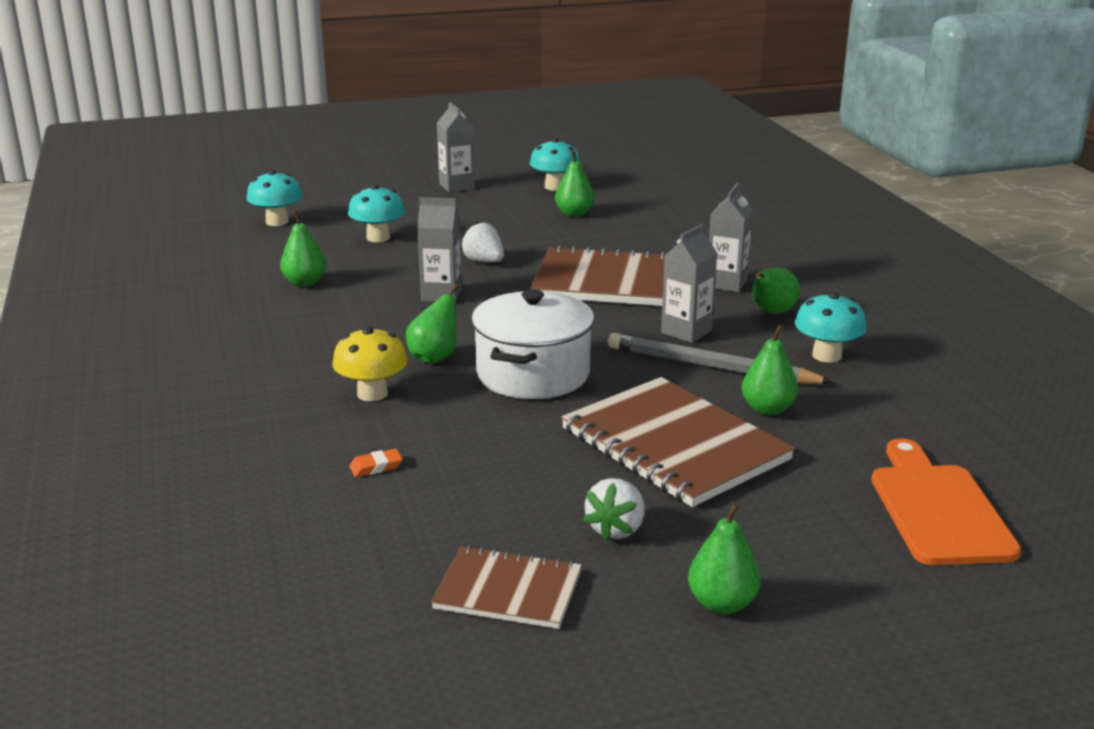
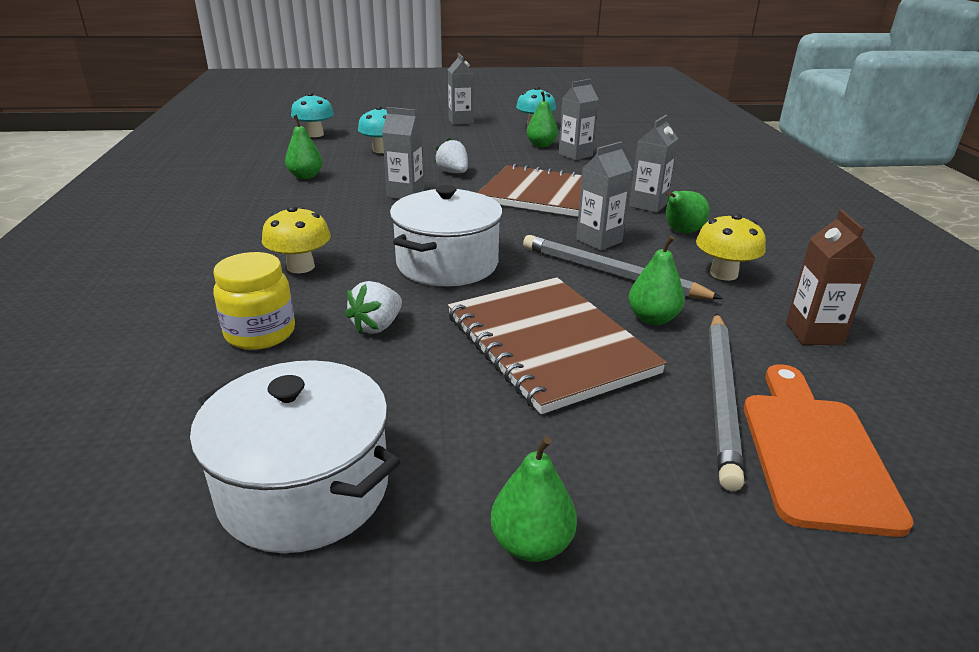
camera: 10 degrees right, 5 degrees up
(376, 467) = (260, 333): orange eraser -> yellow jar
(435, 357) = (371, 242): green pear -> none
(508, 590) = (305, 489): brown notebook -> white pot
(616, 529) = (453, 429): white strawberry -> white strawberry (377, 326)
(621, 224) = (575, 155): none -> grey carton
(826, 356) = (723, 274): turquoise mushroom -> yellow mushroom
(849, 473) = (721, 396): none -> grey pencil
(924, 407) = (814, 333): none -> brown carton

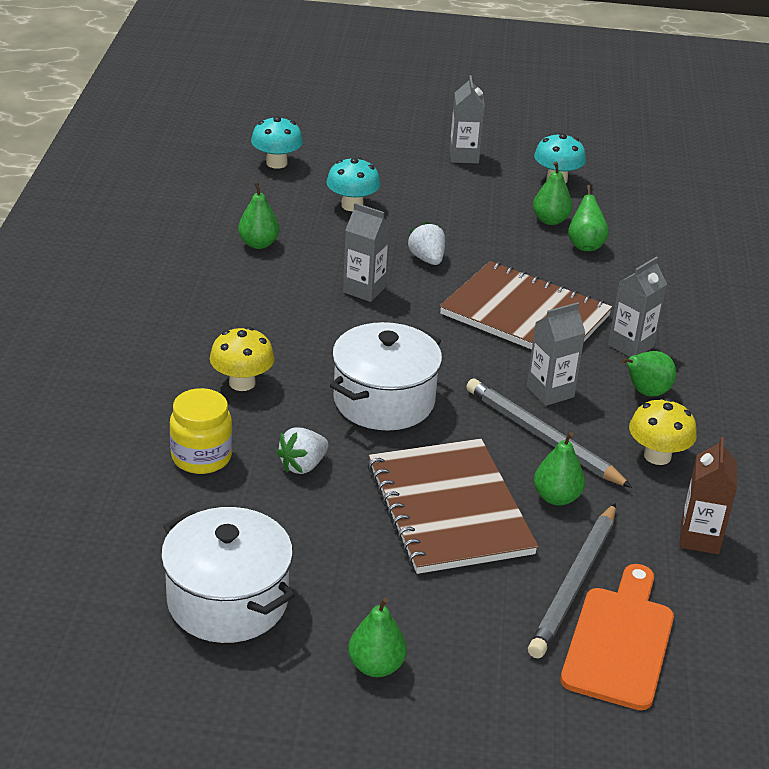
camera: 10 degrees right, 5 degrees up
(575, 155) = (585, 245): grey carton -> green pear

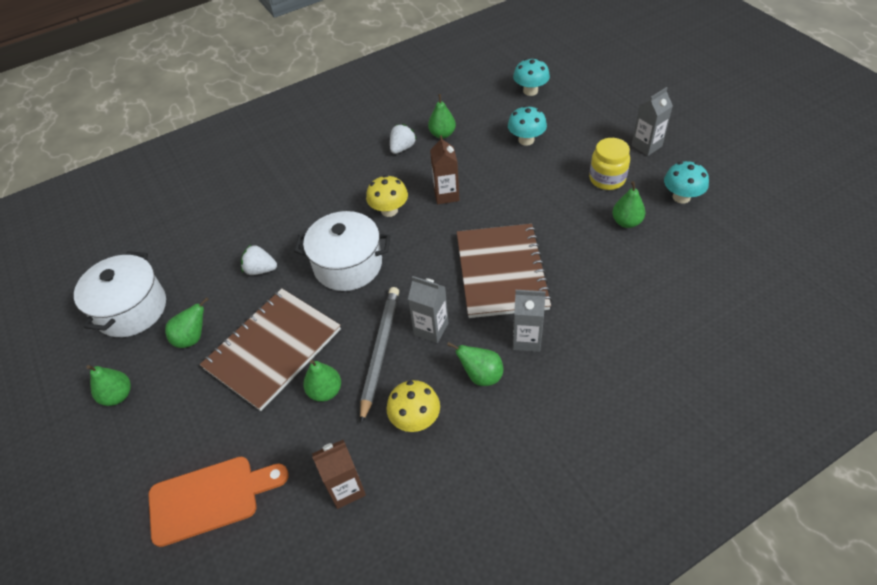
camera: 60 degrees right, 15 degrees up
(201, 457) = (235, 231): yellow jar -> yellow jar (607, 179)
(242, 383) = (310, 206): yellow mushroom -> yellow mushroom (389, 210)
(364, 290) = (446, 195): grey carton -> brown carton
(427, 259) = (509, 199): white strawberry -> white strawberry (402, 148)
(574, 583) = (249, 445): grey pencil -> none
(585, 245) = (619, 253): green pear -> green pear (193, 338)

